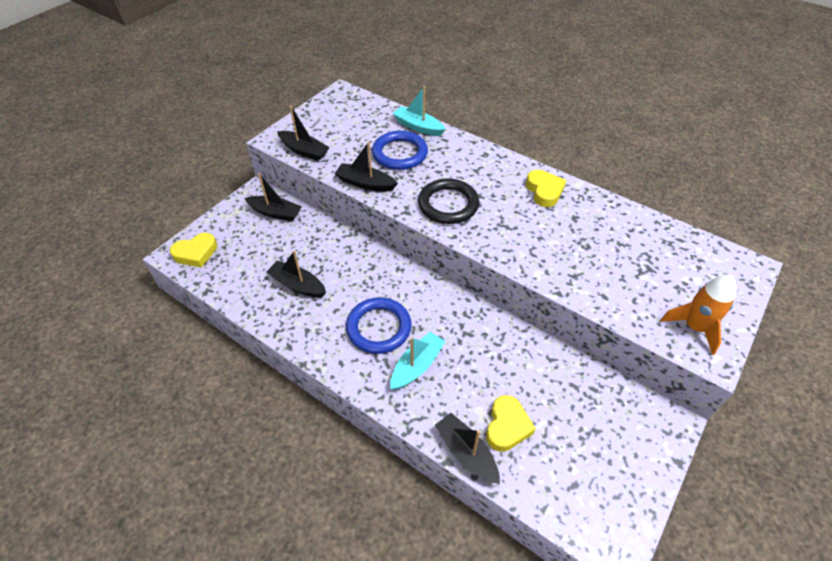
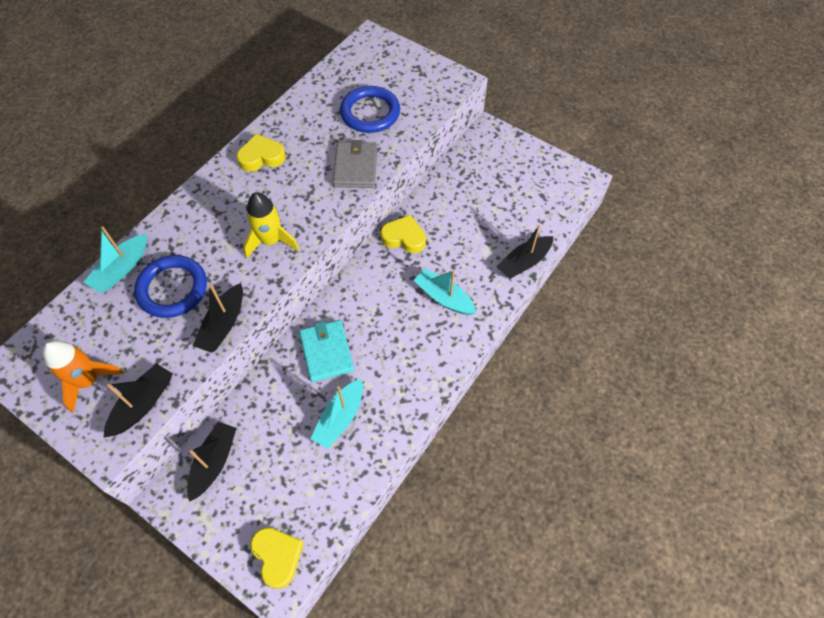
camera: 90 degrees left, 10 degrees up
(297, 285) = (340, 418): black boat -> turquoise boat
(361, 273) = (326, 352): none -> turquoise wallet
(379, 328) = (400, 331): blue ring -> blue ring (370, 113)
(448, 204) = (271, 241): black ring -> yellow rocket
(507, 426) = (499, 233): yellow heart -> yellow heart (404, 237)
(545, 259) = (355, 167): none -> grey wallet
(694, 327) = (431, 84): orange rocket -> orange rocket (88, 381)

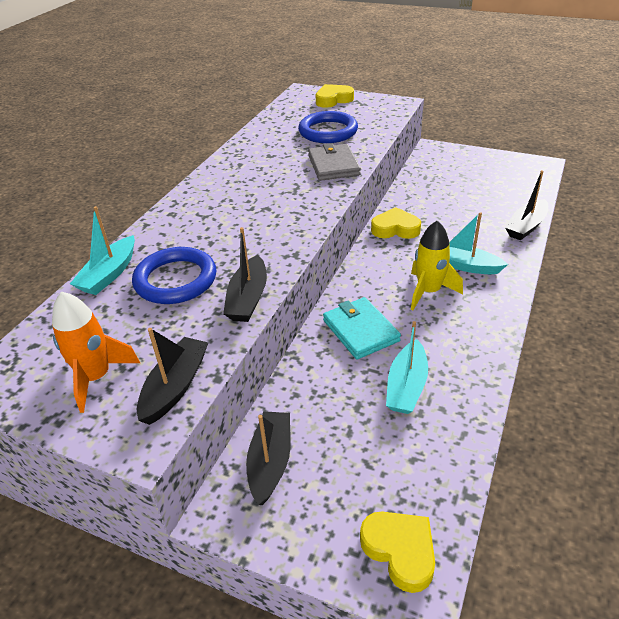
camera: 10 degrees left, 20 degrees down
(261, 157) = (234, 173): yellow heart -> yellow heart (333, 100)
(271, 241) = (272, 227): yellow rocket -> yellow rocket (429, 291)

